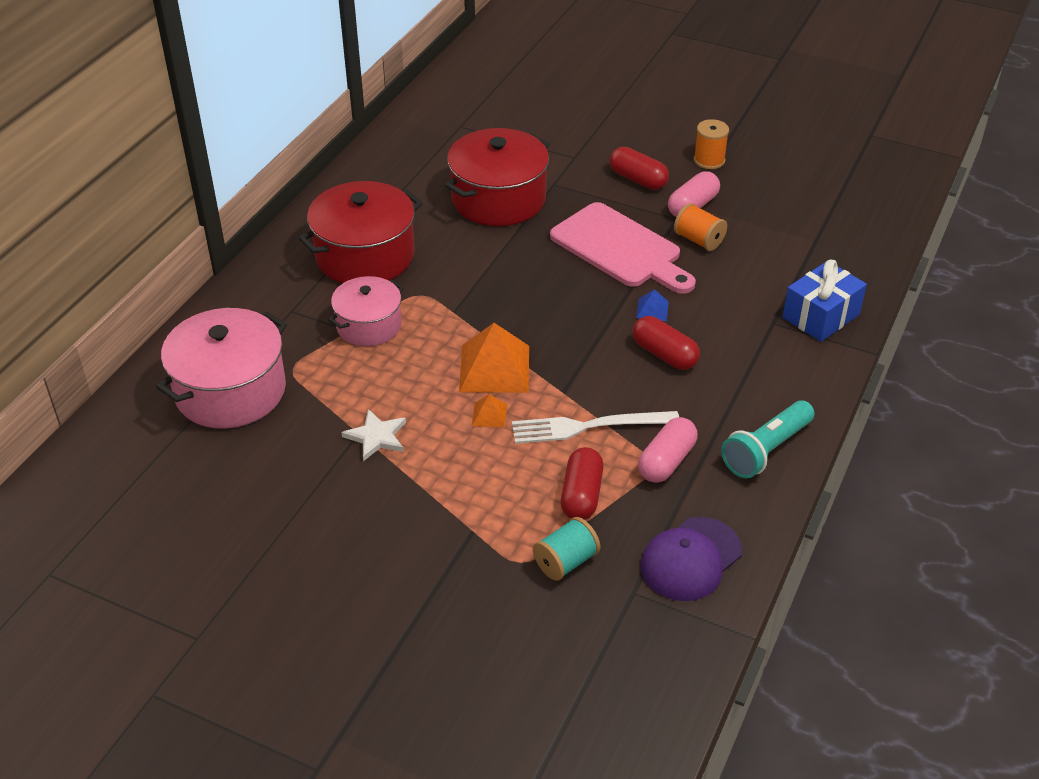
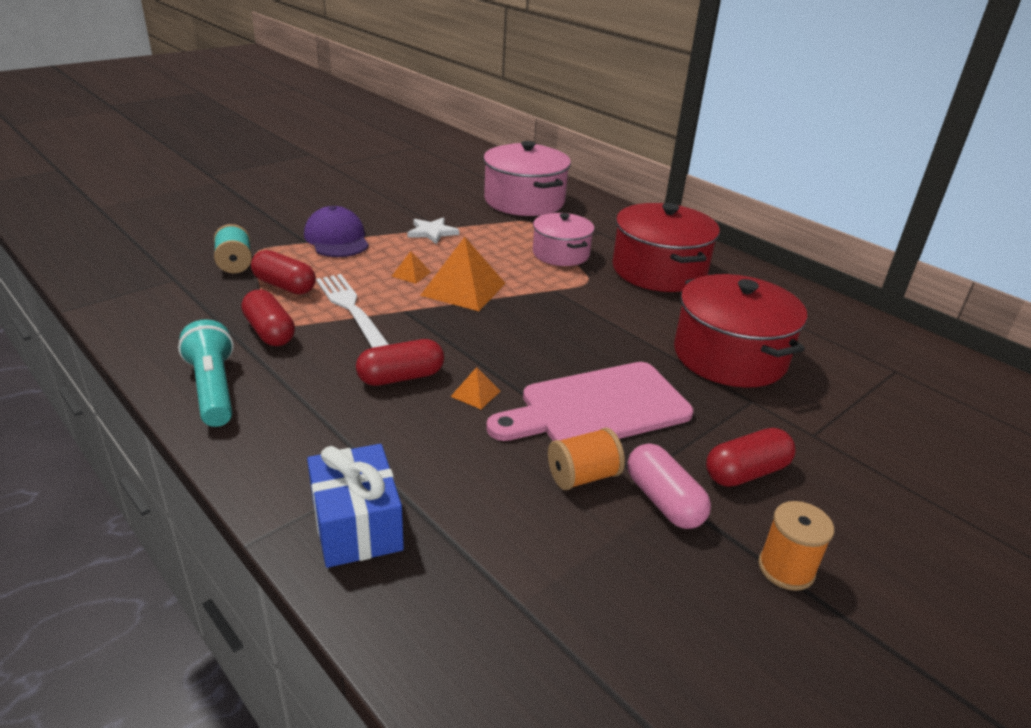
camera: 110 degrees right, 10 degrees down
(588, 426) = (351, 309): white fork -> white fork turned 45 degrees counterclockwise
(652, 310) = (475, 393): blue pyramid -> orange pyramid
(666, 461) = (270, 332): pink capsule -> red capsule
(690, 559) = (164, 309): purple cap -> purple cap (337, 239)

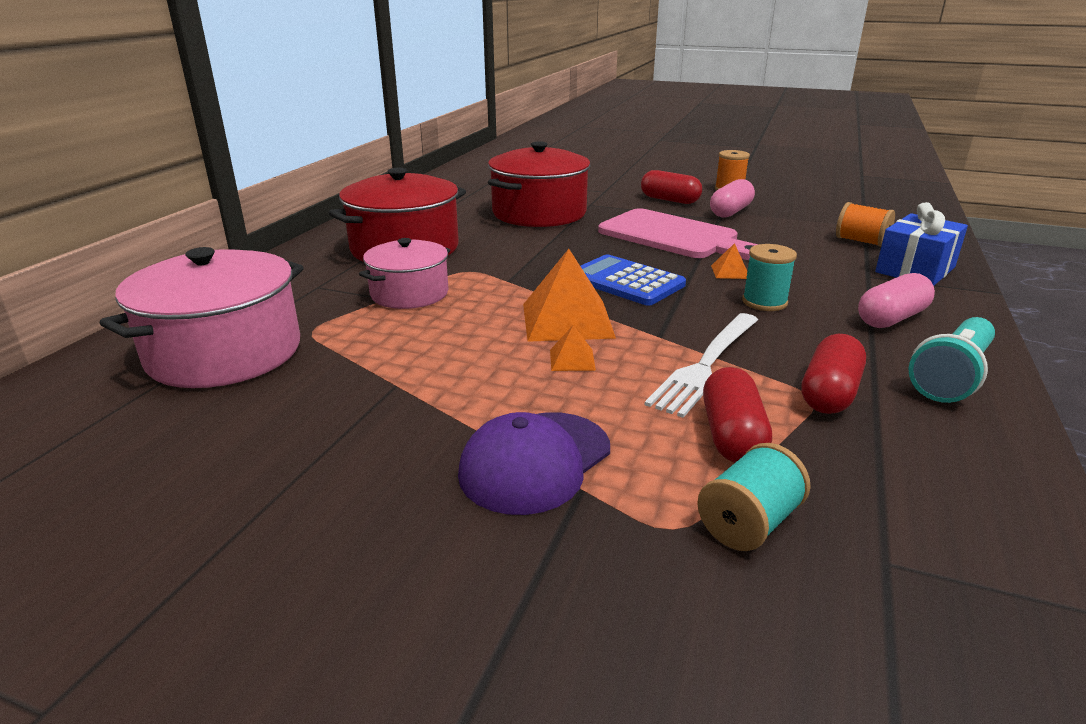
camera: 115 degrees left, 5 degrees down
(301, 423) = (891, 318): none -> pink capsule
(401, 377) = (764, 302): red capsule -> turquoise spool
(432, 232) = (422, 387): white star -> none
(505, 334) = (626, 281): none -> blue calculator
(583, 477) = (750, 229): orange spool -> orange spool (861, 241)

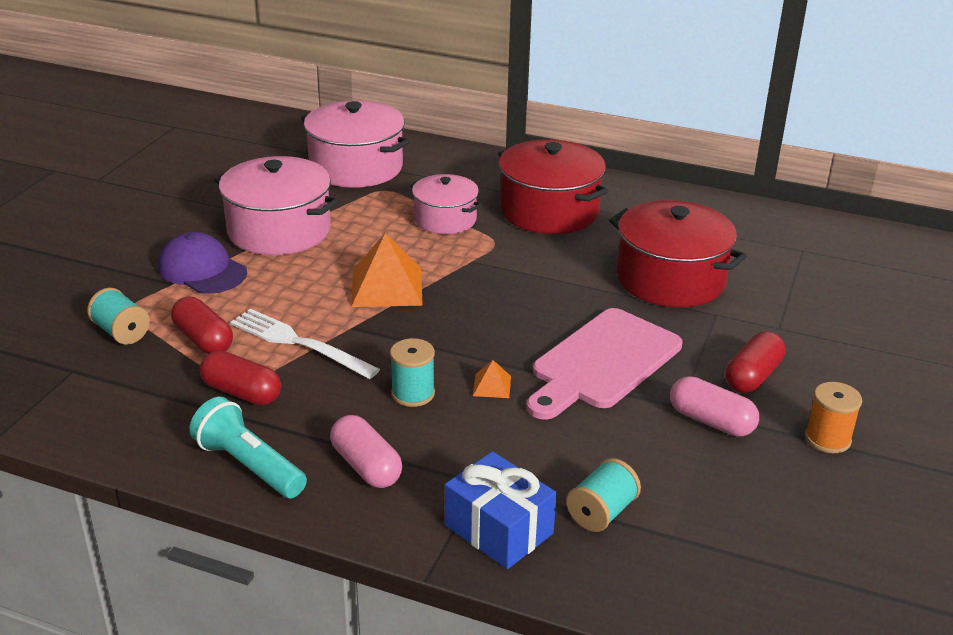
camera: 90 degrees right, 5 degrees up
(412, 401) = (279, 230): none -> pink pot
(572, 359) = (320, 286): orange pyramid -> none
(626, 281) = (467, 320): blue calculator -> none
(732, 435) = (203, 340): red capsule -> red capsule turned 45 degrees clockwise
(861, 241) = (601, 512): orange spool -> turquoise spool

